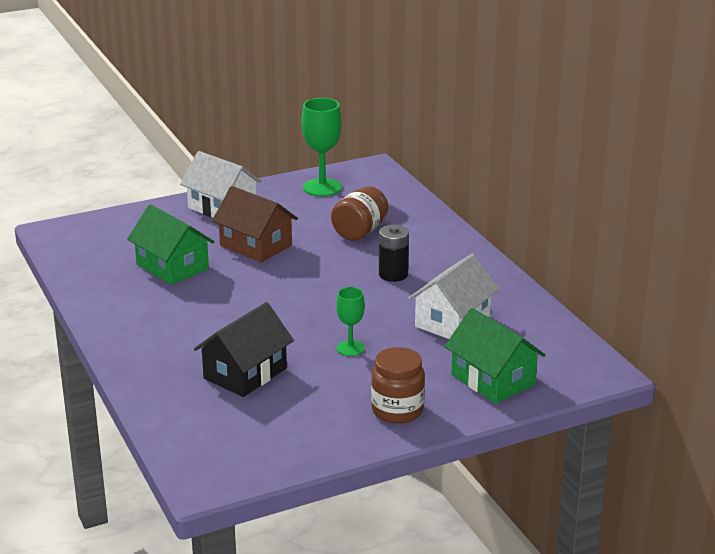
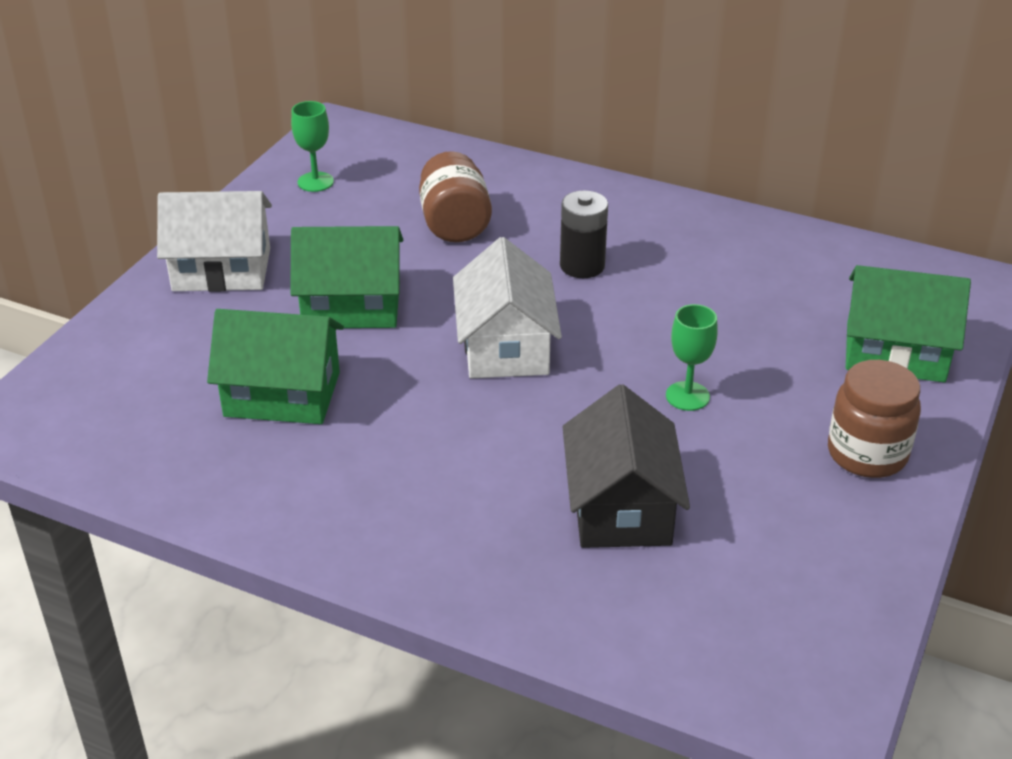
camera: 40 degrees left, 10 degrees up
(256, 245) = (351, 306): brown house -> green house
(322, 187) = (315, 182): green goblet -> green goblet, size x0.58
(452, 321) = (740, 296): white house -> white house (506, 347)

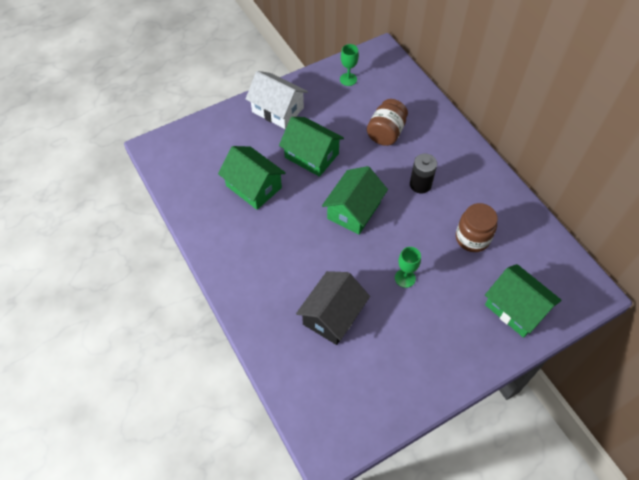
camera: 35 degrees right, 20 degrees up
(506, 347) = (354, 210): white house -> green house
(867, 454) = (453, 352): brown jar -> brown jar (472, 238)

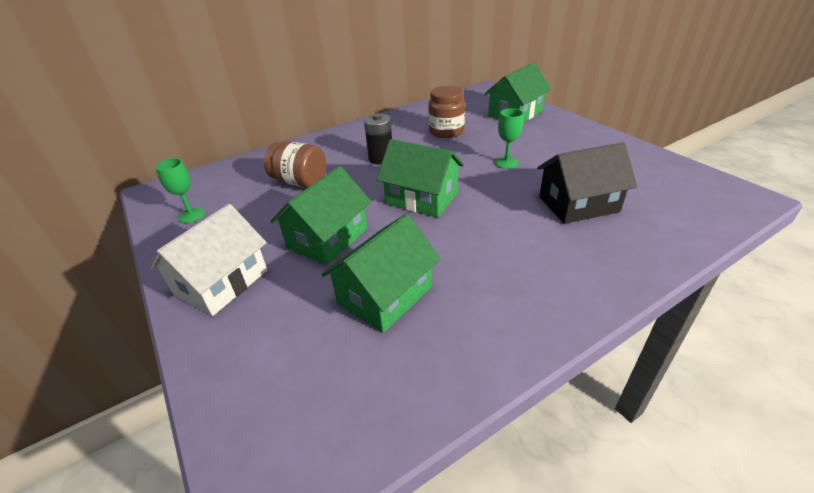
camera: 90 degrees left, 20 degrees down
(332, 315) = (578, 204): black house -> black house turned 45 degrees counterclockwise

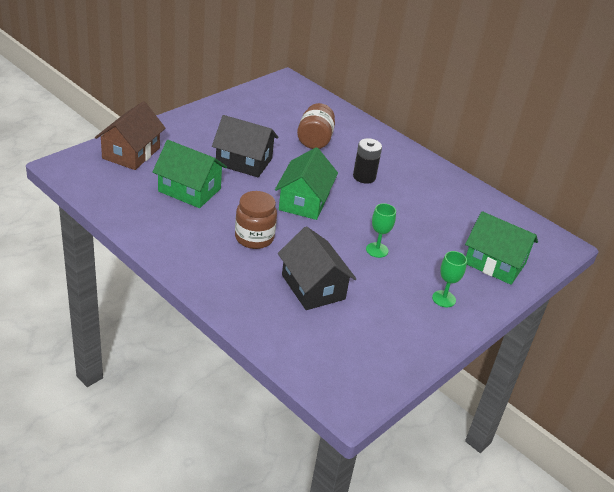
camera: 70 degrees right, 0 degrees up
(191, 215) = (261, 102): green goblet -> green goblet (444, 299)
(221, 282) = (195, 128): white house -> none
(259, 369) = (131, 153): none -> brown house
(327, 238) = (244, 162): green house -> black house
(446, 132) = (431, 213): brown jar -> brown jar (254, 238)

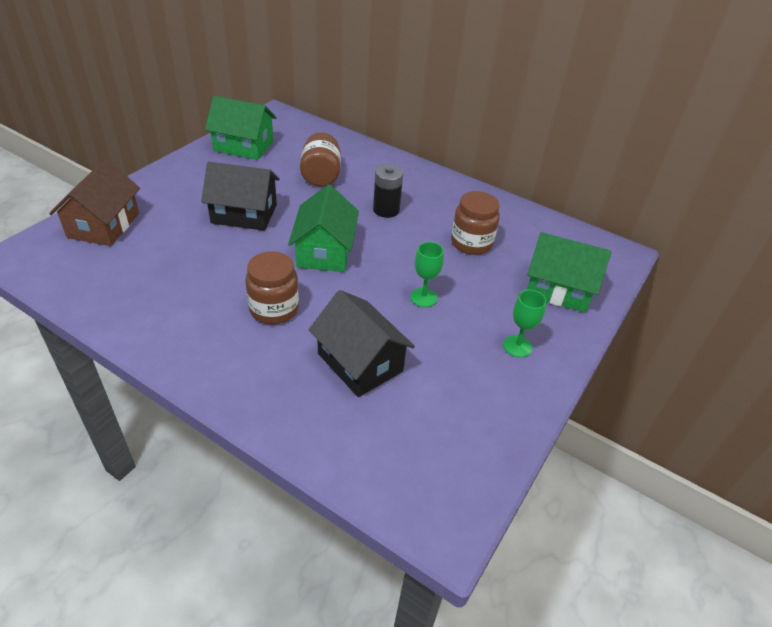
camera: 10 degrees left, 5 degrees up
(189, 190) = (183, 260): green house -> green house (243, 146)
(430, 215) = (471, 243): none -> brown jar

